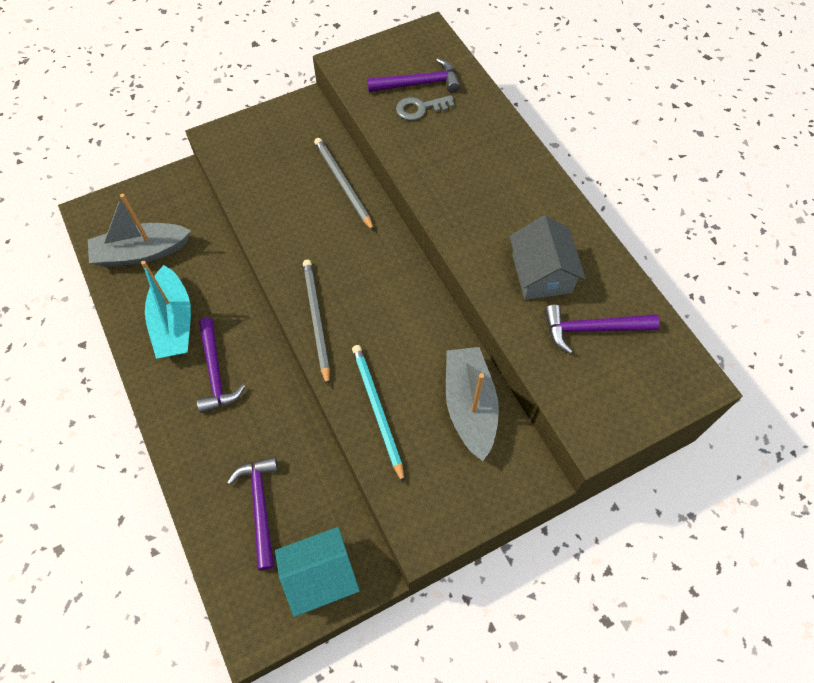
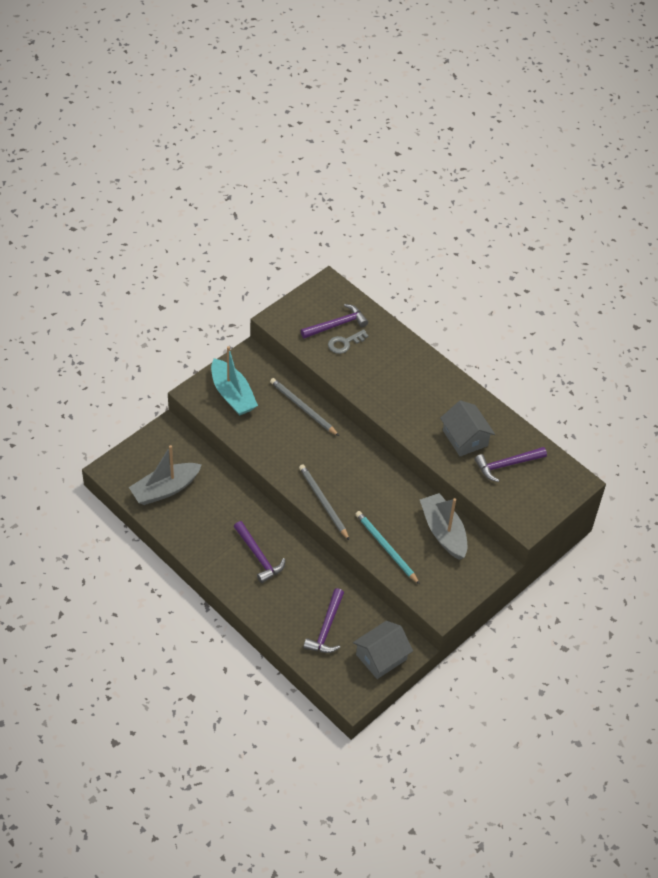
camera: 20 degrees left, 10 degrees down
(173, 322) = (213, 531): turquoise boat -> turquoise boat (232, 395)
(260, 506) = (326, 628): purple hammer -> purple hammer turned 135 degrees counterclockwise
(320, 575) = (381, 657): turquoise house -> grey house

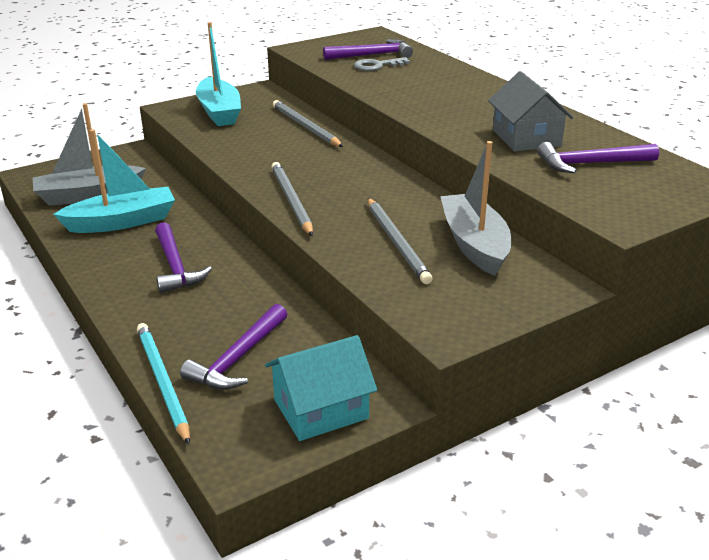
camera: 15 degrees right, 20 degrees down
(203, 516) = (122, 222): none -> turquoise boat
(381, 657) = (321, 409): grey house -> turquoise house
(386, 548) = (371, 252): turquoise pencil -> turquoise pencil (162, 382)
(398, 536) = (397, 242): none -> grey pencil

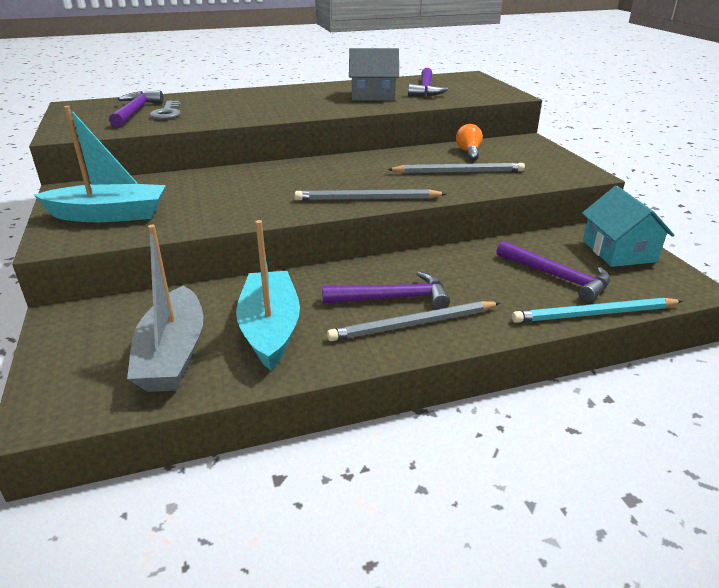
camera: 75 degrees left, 0 degrees up
(305, 126) = (204, 179): grey pencil -> grey pencil (413, 324)
(474, 244) = (469, 152): grey boat -> orange light bulb

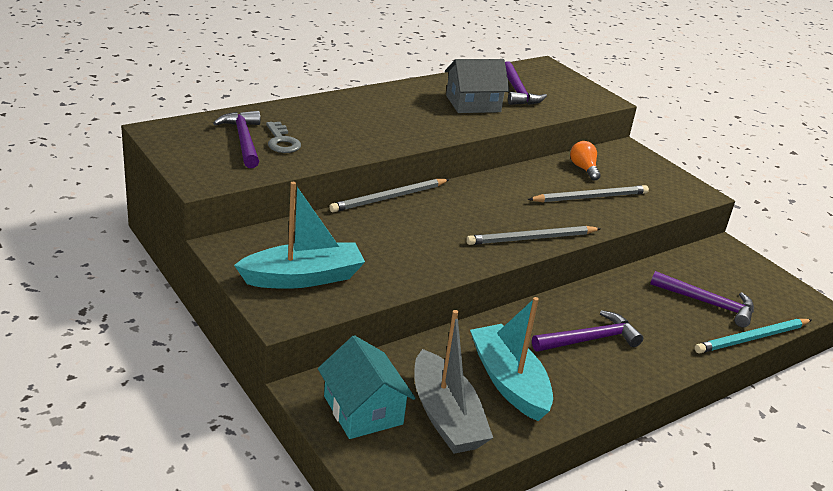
camera: 20 degrees left, 0 degrees up
(413, 324) = (621, 364): grey pencil -> grey pencil (389, 198)
(618, 251) = (743, 271): turquoise house -> turquoise house (363, 410)

